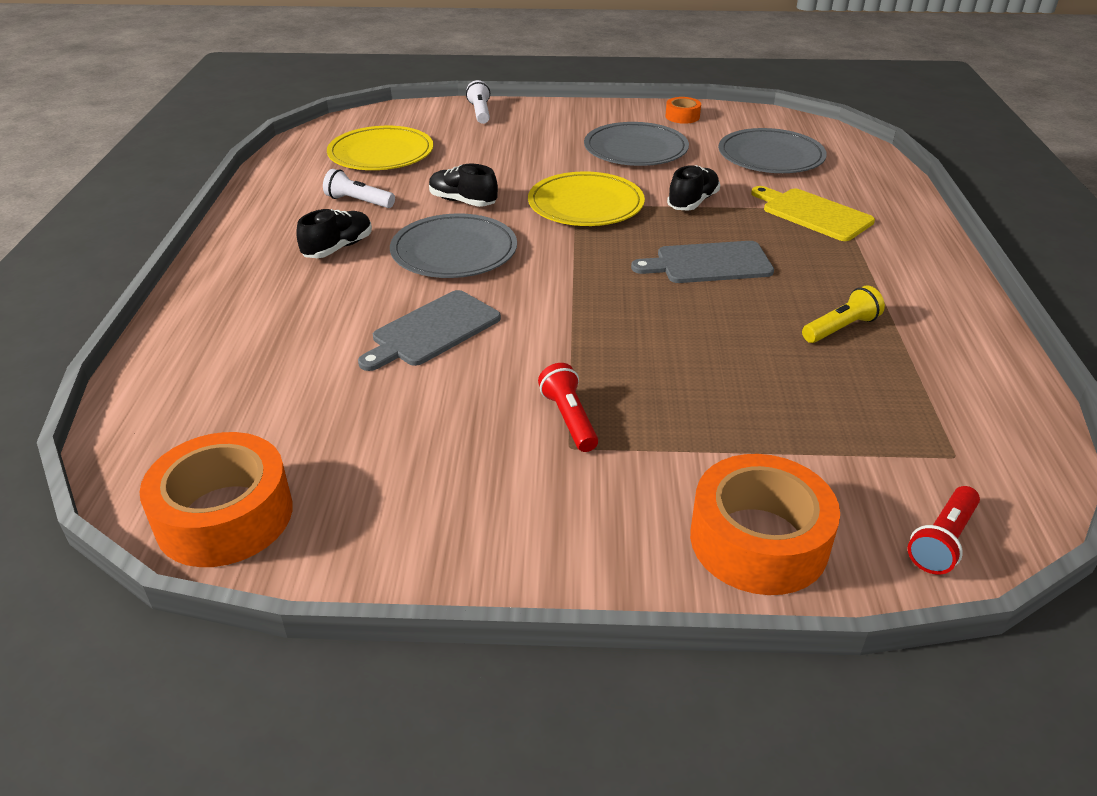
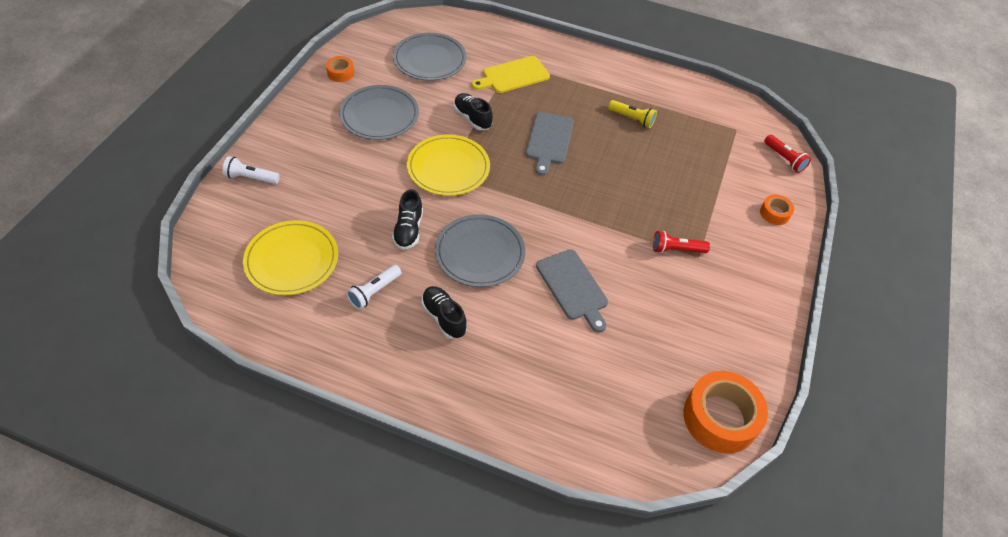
camera: 75 degrees left, 15 degrees up
(462, 201) = (408, 230): black shoe -> black shoe turned 45 degrees counterclockwise
(758, 540) = (774, 213): orange tape -> orange tape, size x0.49
(841, 328) = (632, 119): yellow flashlight -> yellow flashlight turned 135 degrees clockwise

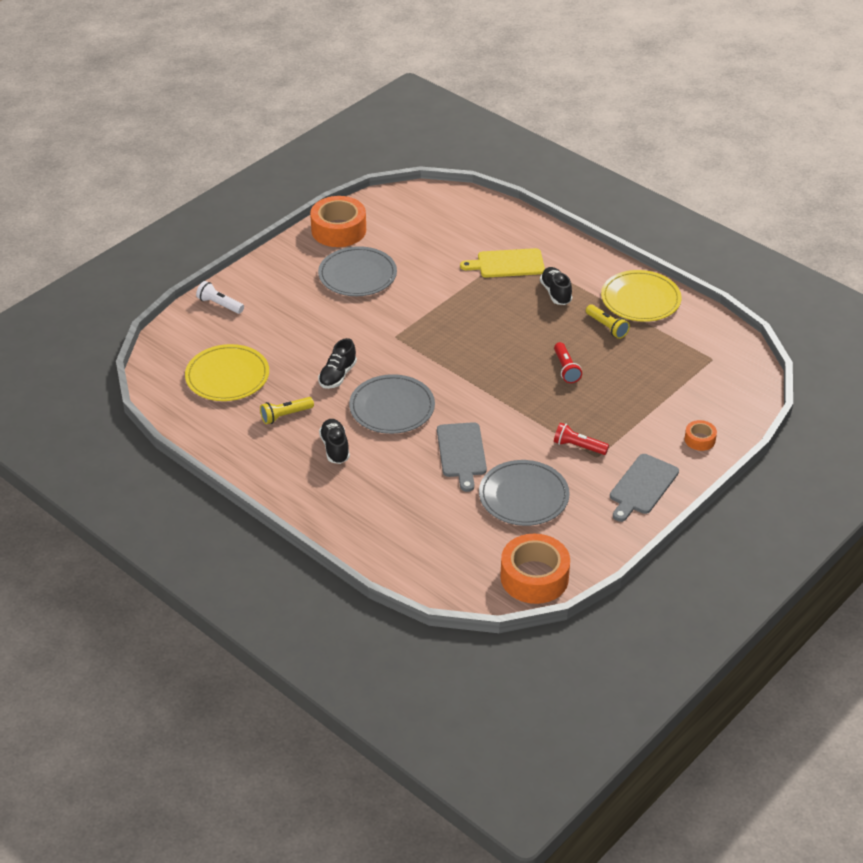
camera: 25 degrees right, 10 degrees down
(340, 73) = (338, 230): orange tape -> orange tape, size x2.04
(374, 291) = (285, 415): white flashlight -> yellow flashlight
(430, 60) = (431, 233): grey plate -> grey plate (523, 496)
(448, 168) = (399, 333): yellow plate -> yellow plate (640, 299)
(472, 118) = (445, 295): black shoe -> black shoe (555, 293)
(549, 140) = (510, 329): grey cutting board -> grey cutting board (642, 486)
(784, 159) = (745, 396): red flashlight -> red flashlight (566, 369)

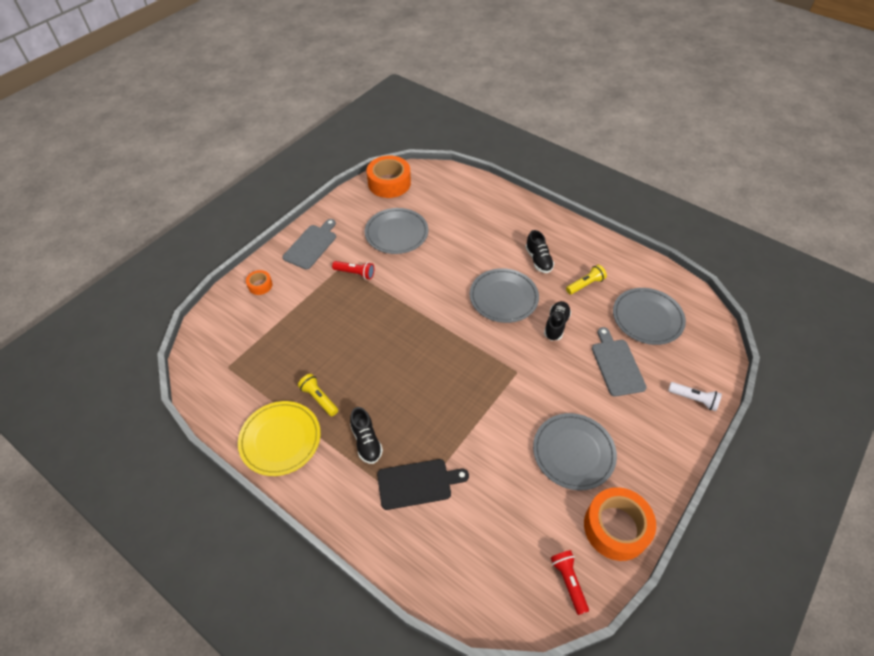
camera: 175 degrees right, 10 degrees up
(227, 376) = (647, 318): yellow plate -> grey plate
(461, 453) = (443, 262): grey cutting board -> grey cutting board (616, 365)
(507, 264) = (417, 483): yellow cutting board -> black cutting board
(566, 369) = (361, 346): red flashlight -> red flashlight (568, 582)

